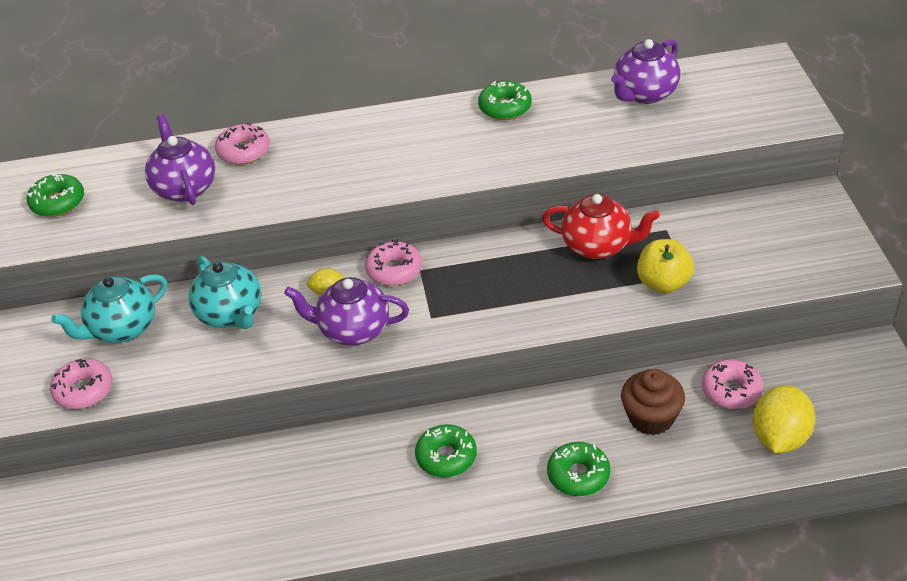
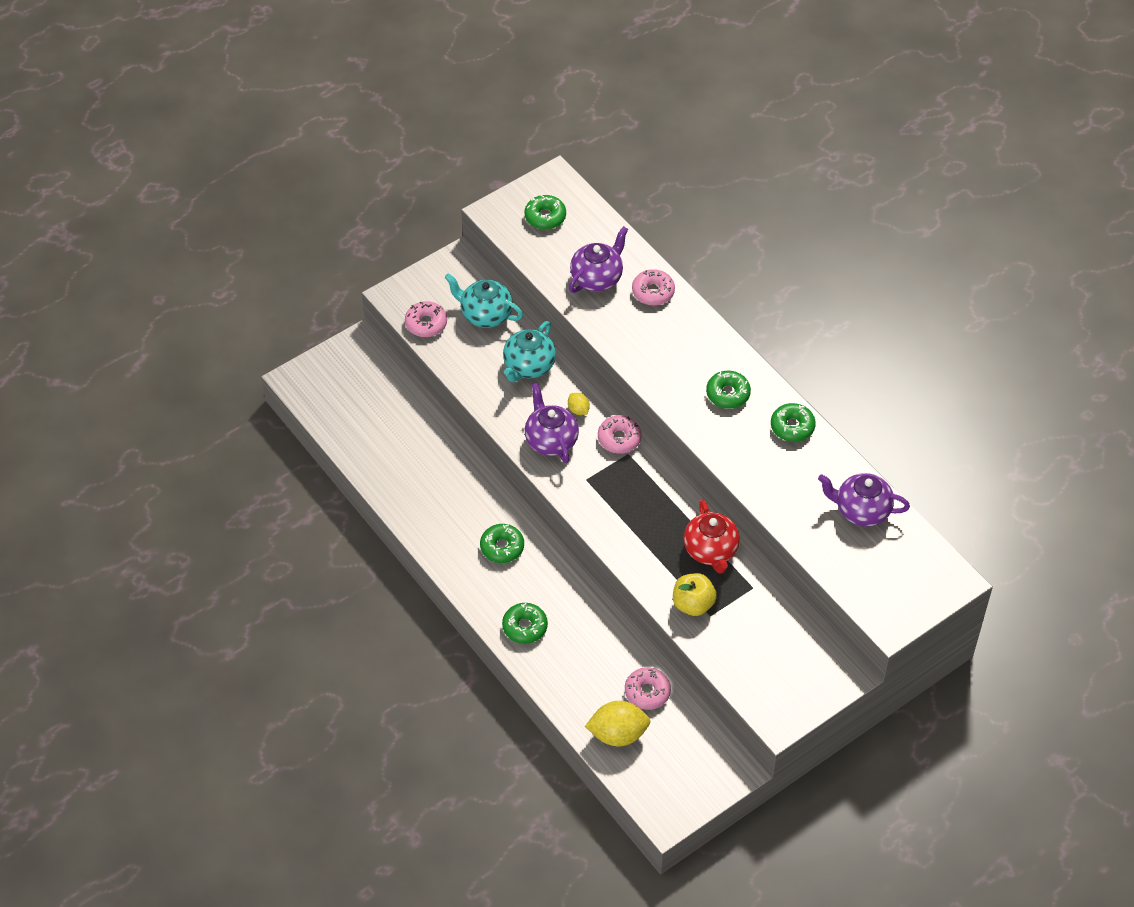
camera: 60 degrees right, 10 degrees up
(427, 139) = (728, 394): none -> green donut
(651, 418) = (596, 652): brown cupcake -> none

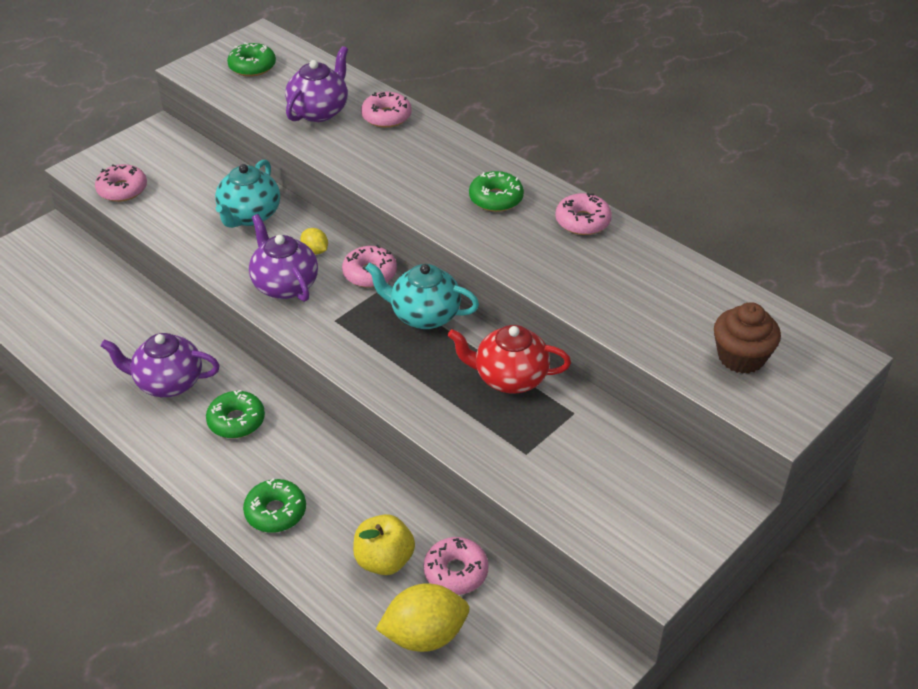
camera: 10 degrees left, 10 degrees down
(485, 314) = (193, 174): turquoise teapot -> turquoise teapot (424, 315)
(693, 604) = (500, 443): yellow apple -> yellow apple (384, 560)
(711, 551) = (509, 378): red teapot -> red teapot turned 120 degrees clockwise
(792, 427) = (582, 221): green donut -> pink donut
(861, 510) = (695, 296): purple teapot -> purple teapot (168, 383)
(879, 569) = (741, 357): none -> brown cupcake

